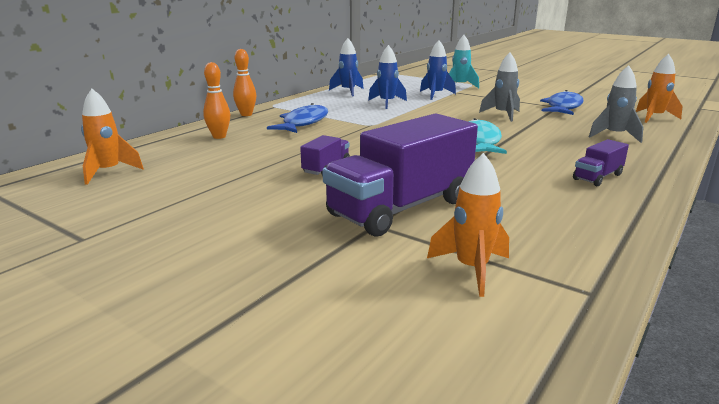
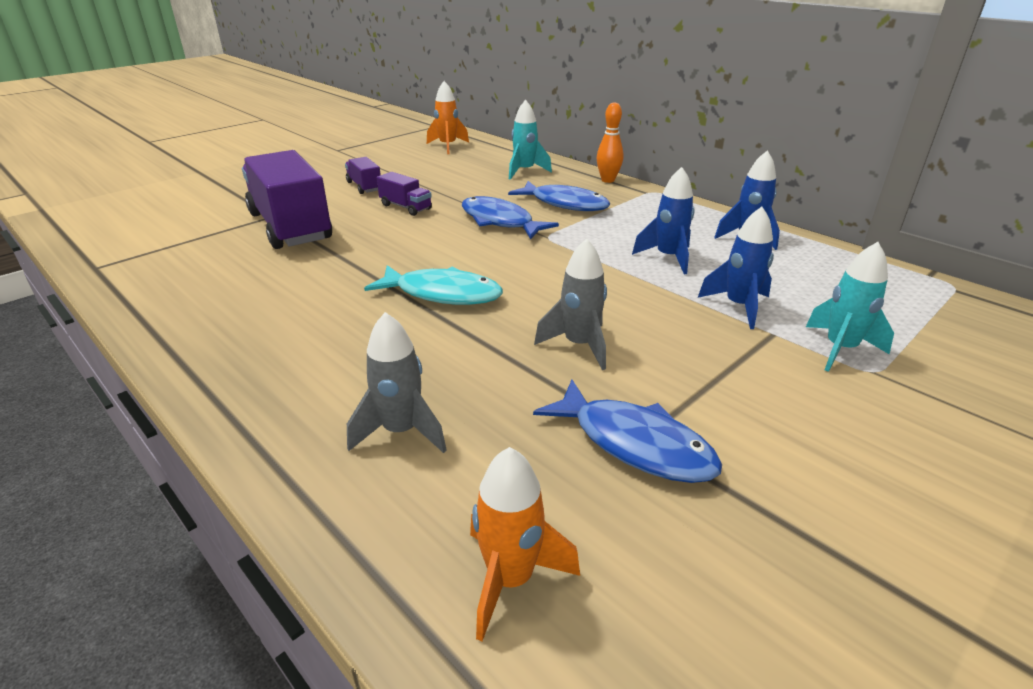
camera: 100 degrees right, 10 degrees up
(219, 136) = (525, 171): orange bowling pin -> turquoise rocket
(347, 136) = (500, 221): none -> blue fish
(471, 269) = (174, 236): orange rocket -> none
(598, 177) = (256, 342): purple truck -> purple truck (364, 186)

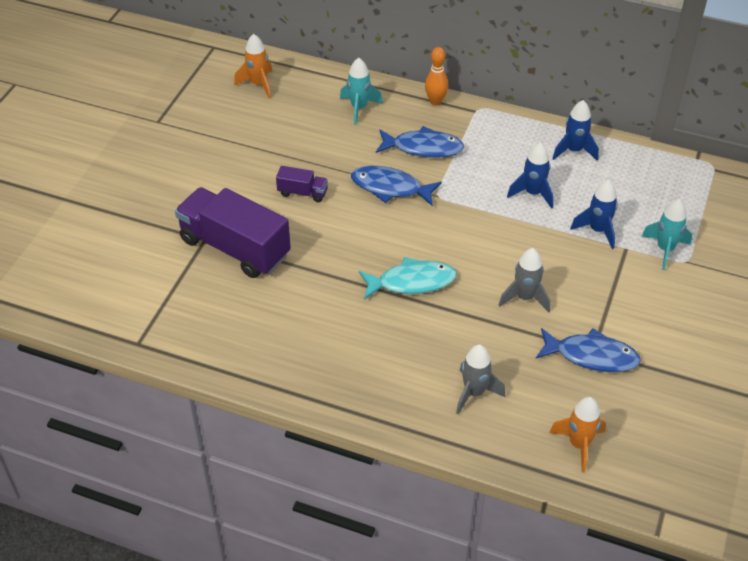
camera: 25 degrees left, 15 degrees up
(364, 186) = (241, 174): purple truck -> none

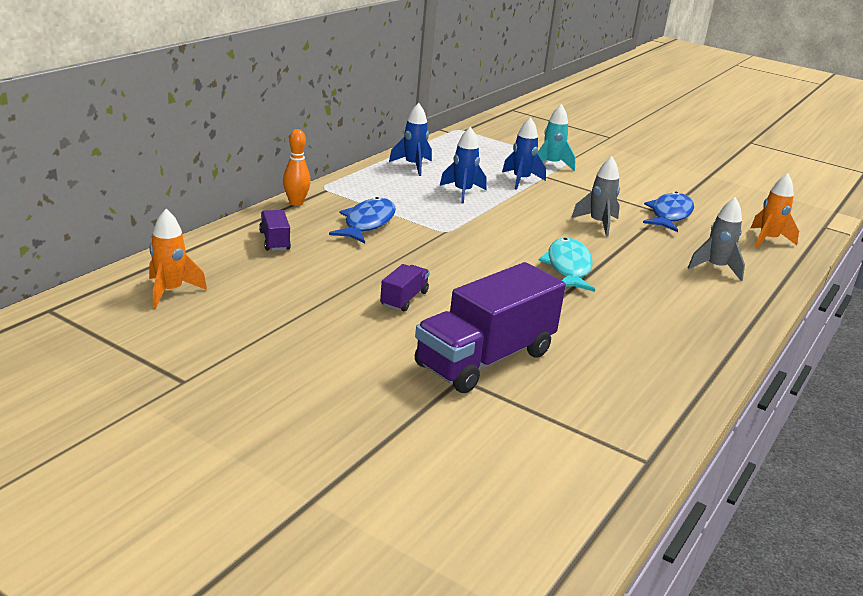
camera: 80 degrees left, 20 degrees down
(359, 108) = (274, 241): turquoise rocket -> purple truck
(390, 188) = (421, 250): blue fish -> none

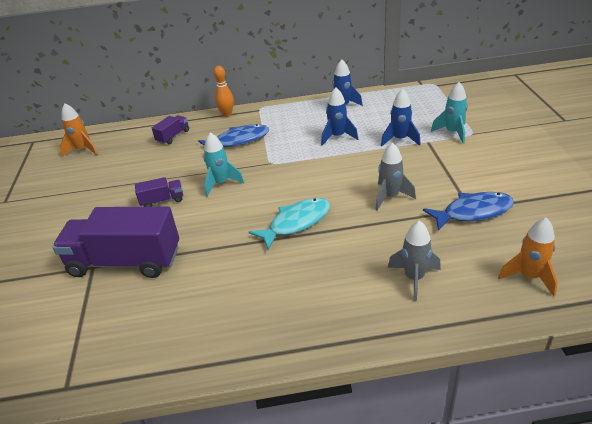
camera: 55 degrees right, 10 degrees up
(433, 263) = (221, 183): none -> turquoise rocket

